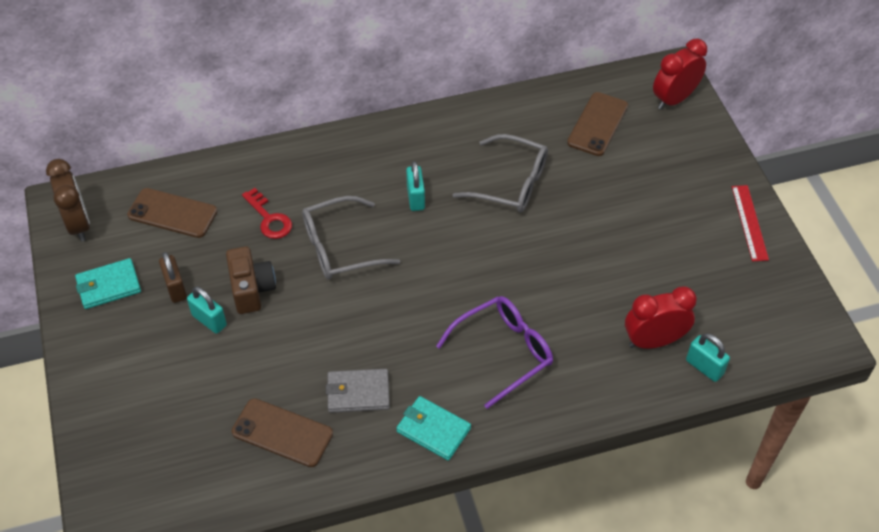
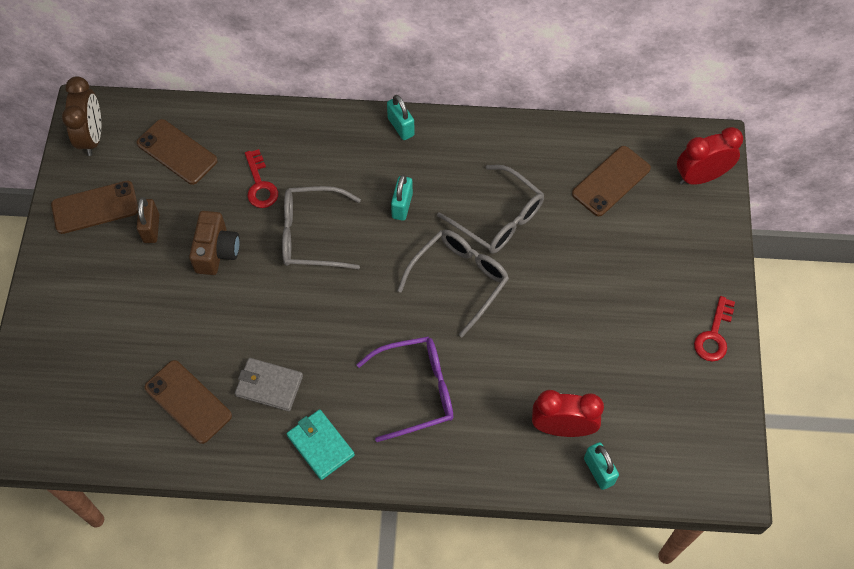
camera: 20 degrees right, 10 degrees up
(108, 286) = (95, 207): turquoise wallet -> brown phone
(209, 320) = (168, 270): turquoise padlock -> turquoise padlock (401, 127)
(499, 245) = (459, 279): none -> grey glasses
(749, 222) = (714, 335): red ruler -> red key

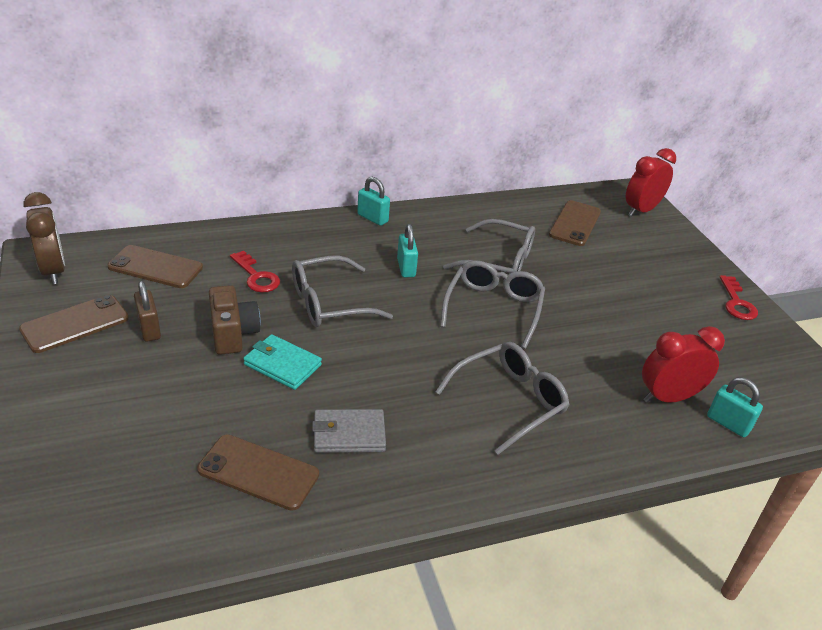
camera: 25 degrees left, 25 degrees down
(320, 445) = (437, 475): turquoise wallet -> turquoise wallet (282, 365)
(416, 390) = (509, 401): purple glasses -> grey glasses

